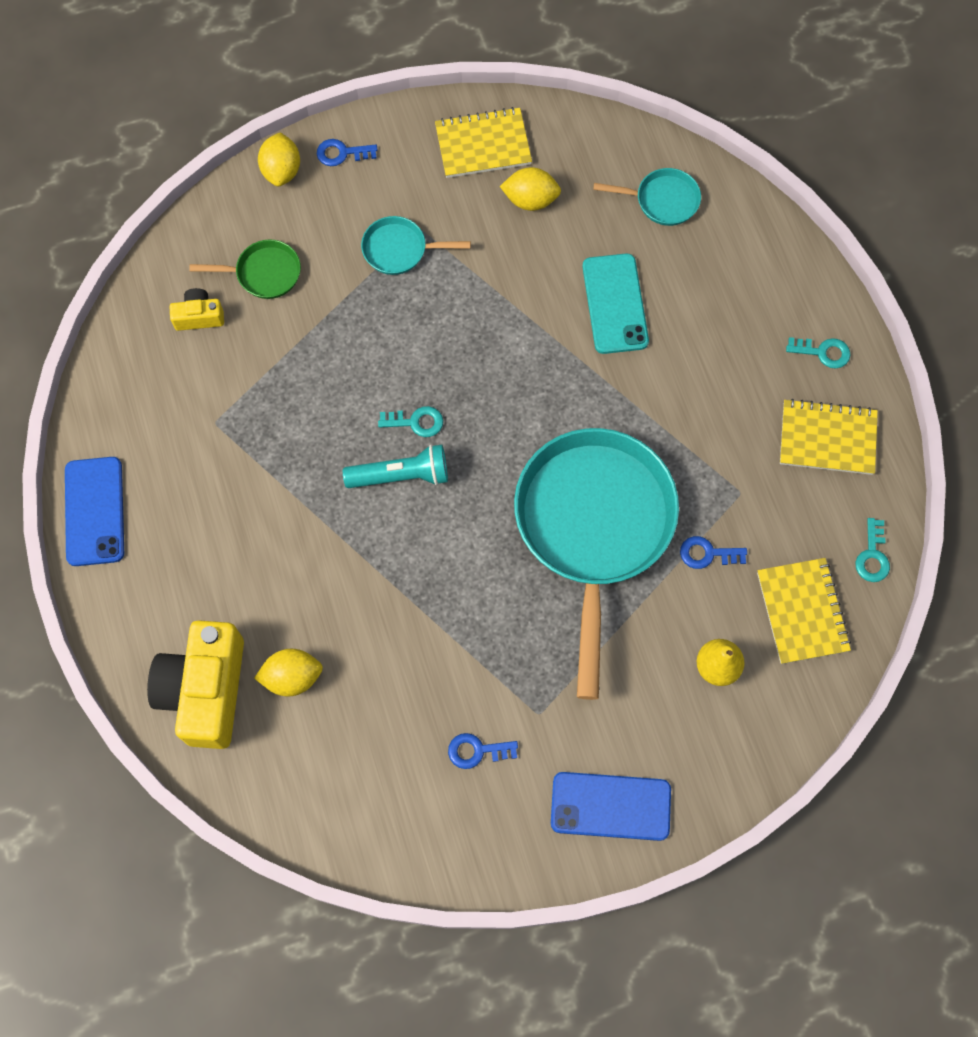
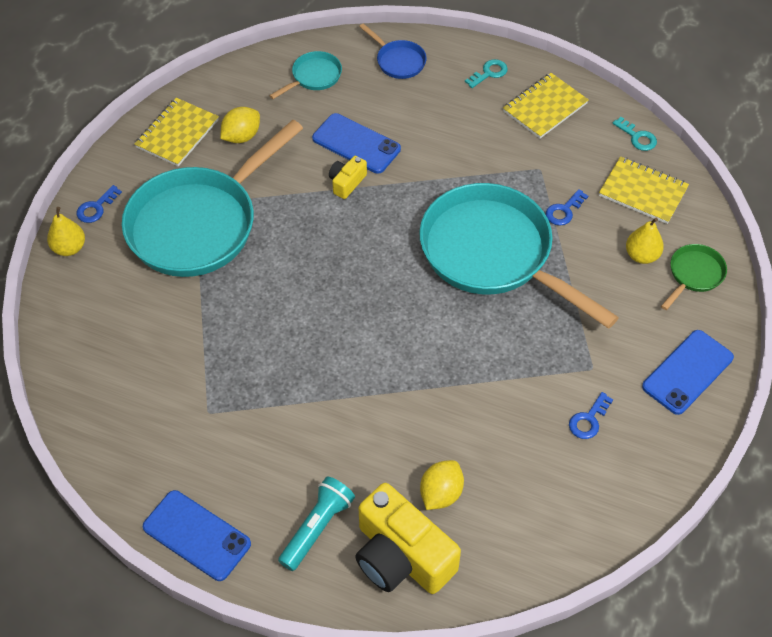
camera: 50 degrees left, 15 degrees down
(199, 316) = (120, 367): yellow camera -> yellow camera (347, 182)
(264, 273) = (131, 308): green pan -> green pan (694, 275)
(282, 171) = (69, 248): yellow lemon -> yellow pear
(399, 250) = (199, 224): turquoise pan -> turquoise pan, size x2.38
(401, 475) = (357, 331): turquoise flashlight -> turquoise flashlight (317, 528)
(416, 422) = (328, 297): turquoise key -> none
(615, 304) = (356, 144): turquoise phone -> blue phone
(756, 258) = (398, 61): none -> blue pan

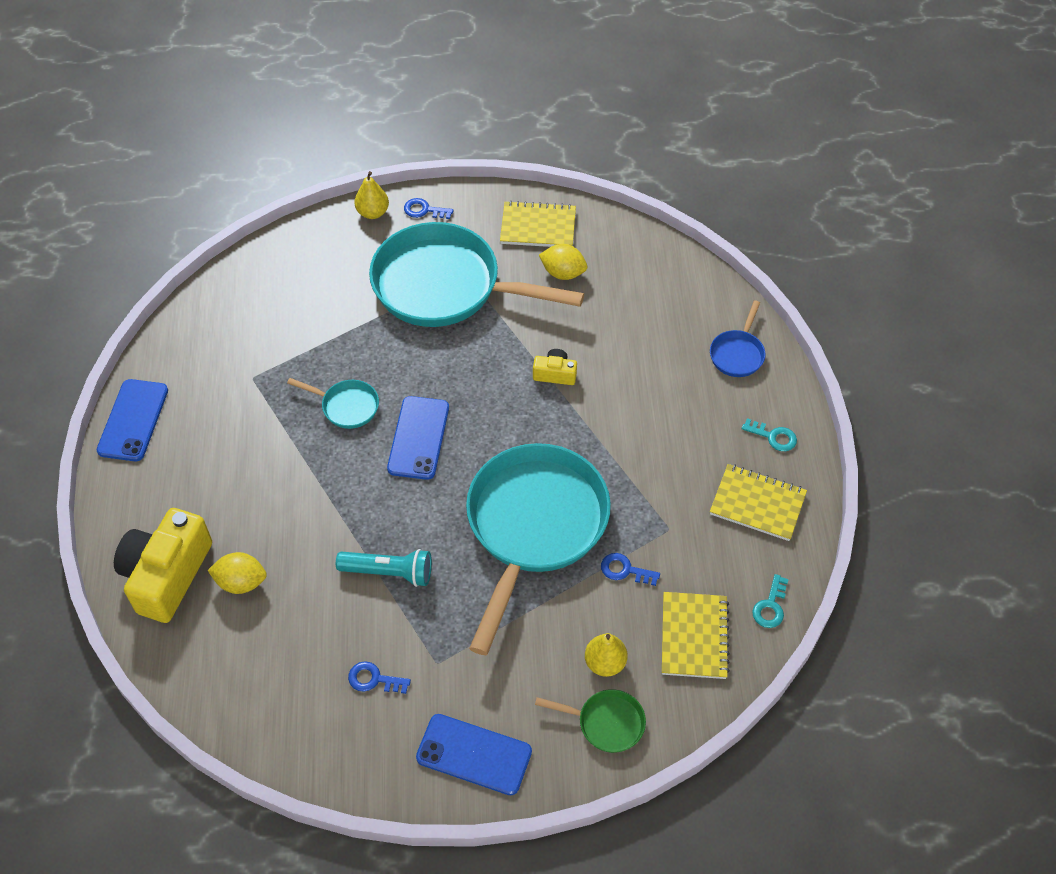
camera: 65 degrees right, 0 degrees up
(314, 77) = (671, 295): turquoise pan -> turquoise pan (347, 406)
(317, 528) = (171, 501): turquoise flashlight -> turquoise flashlight (389, 572)
(356, 144) = (607, 362): blue phone -> blue phone (418, 438)

